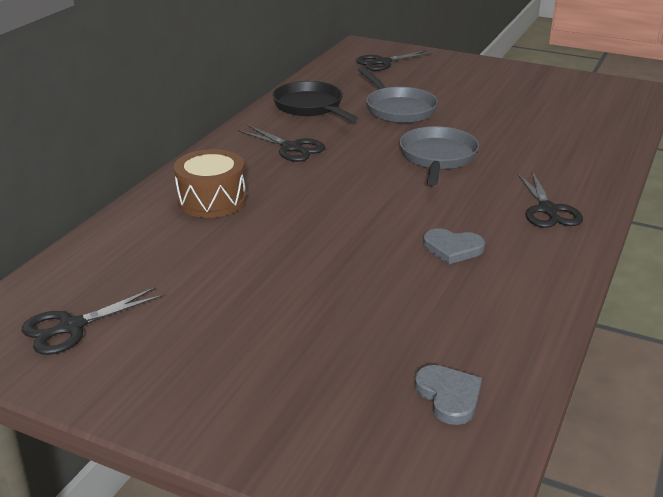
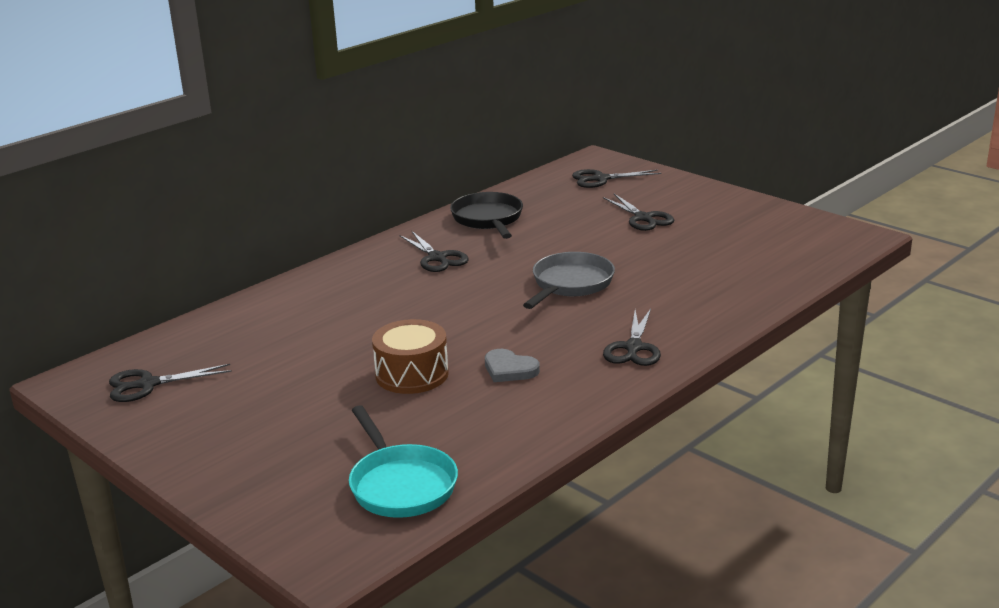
camera: 20 degrees right, 5 degrees down
(212, 200) = (329, 298): brown drum -> brown drum (412, 374)
(398, 109) = (574, 230): grey pan -> none
(448, 396) = (400, 484): grey heart -> turquoise pan
(449, 92) = (643, 218): none -> black scissors

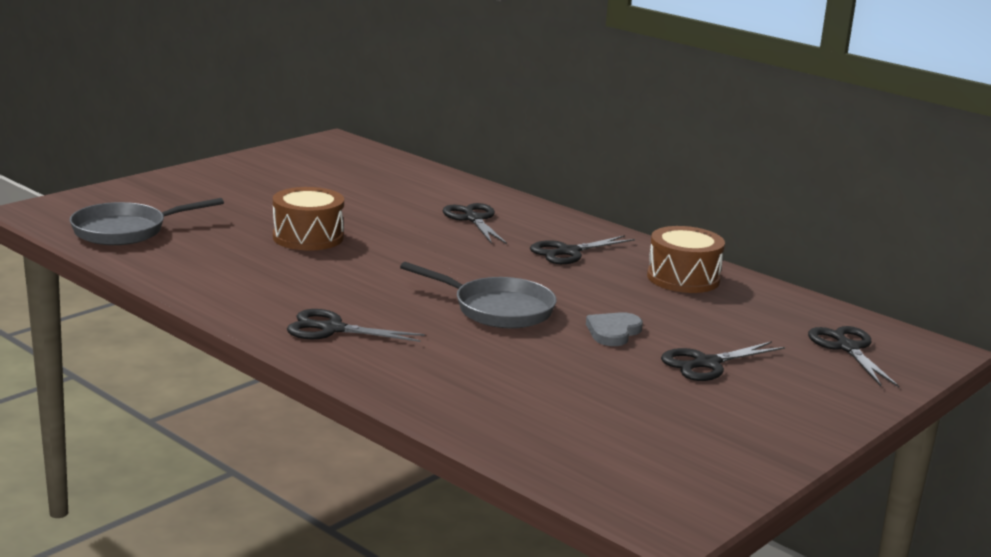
camera: 85 degrees right, 5 degrees down
(148, 385) = (322, 159): black scissors -> black scissors (473, 219)
(400, 484) = (126, 231): turquoise pan -> grey pan
(488, 219) = (683, 278): black pan -> brown drum
(509, 369) = (304, 273): grey heart -> grey heart (613, 332)

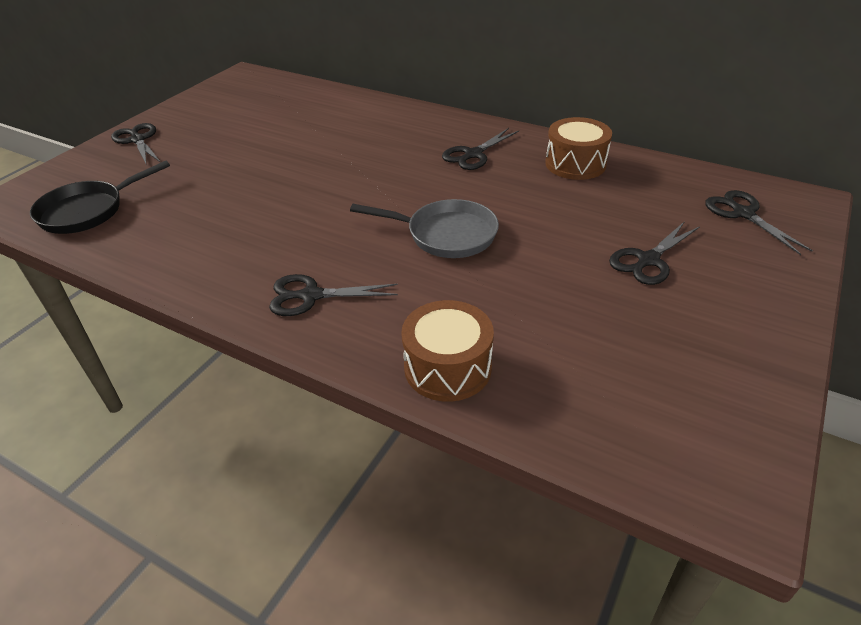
camera: 10 degrees left, 20 degrees up
(126, 231) = (88, 211): grey pan -> black pan
(308, 237) = (254, 184): brown drum -> brown drum (447, 367)
(473, 219) = (383, 134): black scissors -> black scissors (137, 140)
(613, 332) = (553, 240): grey heart -> none

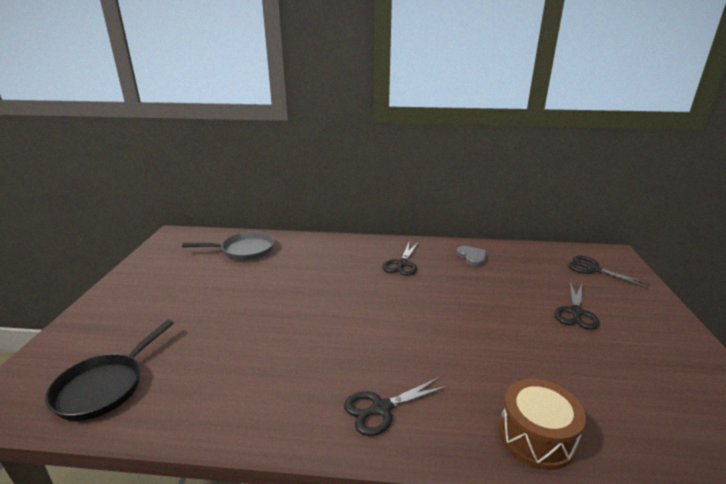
camera: 25 degrees left, 15 degrees down
(137, 140) = (112, 306): black scissors -> none
(445, 235) = (437, 327): grey pan -> grey pan (244, 250)
(575, 164) = (472, 257): brown drum -> grey heart

